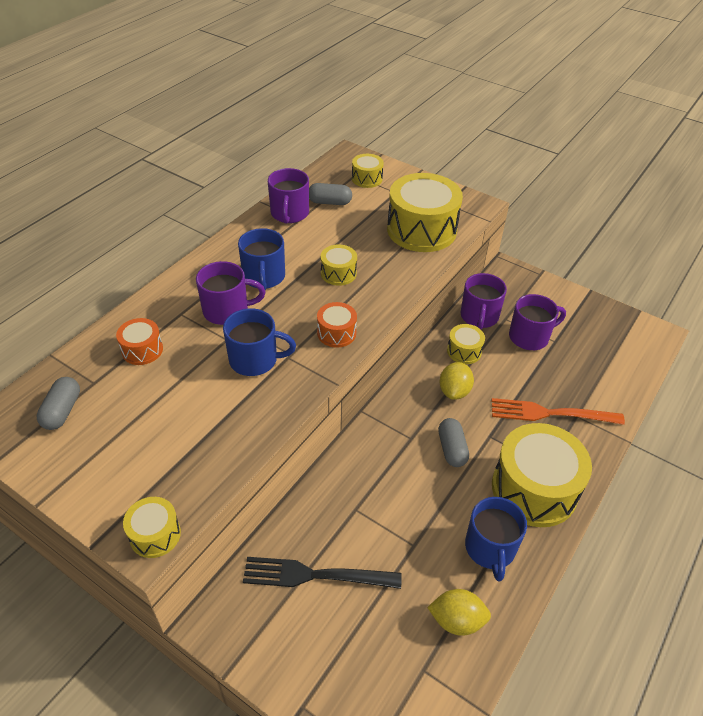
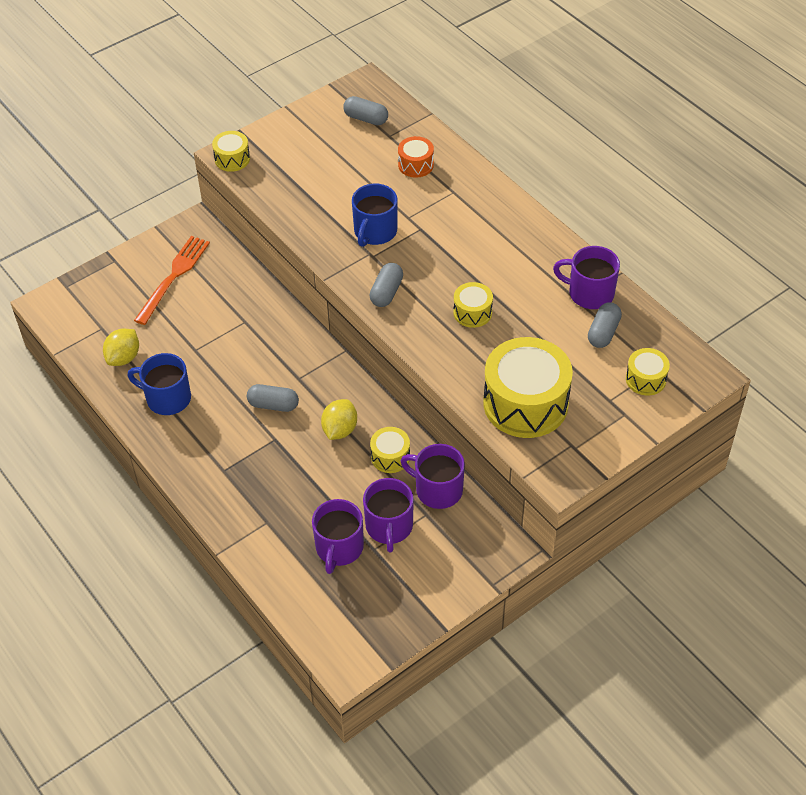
camera: 110 degrees right, 5 degrees up
(227, 310) = (446, 222): purple mug -> purple mug (339, 548)
(264, 277) = (486, 255): blue mug -> none
(314, 575) = (201, 285): black fork -> none
(336, 333) = (386, 292): orange drum -> grey capsule
(454, 391) = (340, 430): yellow lemon -> yellow lemon turned 75 degrees clockwise
(534, 489) = (205, 451): yellow drum -> none
(550, 413) = (279, 500): orange fork -> orange fork (174, 276)

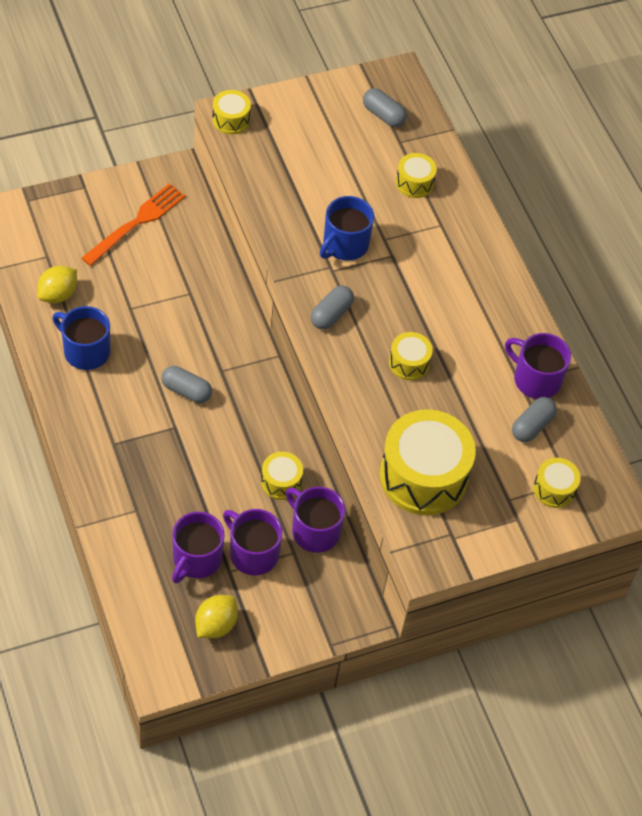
camera: 10 degrees right, 5 degrees up
(340, 430) = (242, 437): yellow lemon -> yellow lemon (215, 625)
(389, 526) = (253, 553): purple mug -> purple mug turned 120 degrees clockwise
(416, 165) = (414, 183): orange drum -> yellow drum

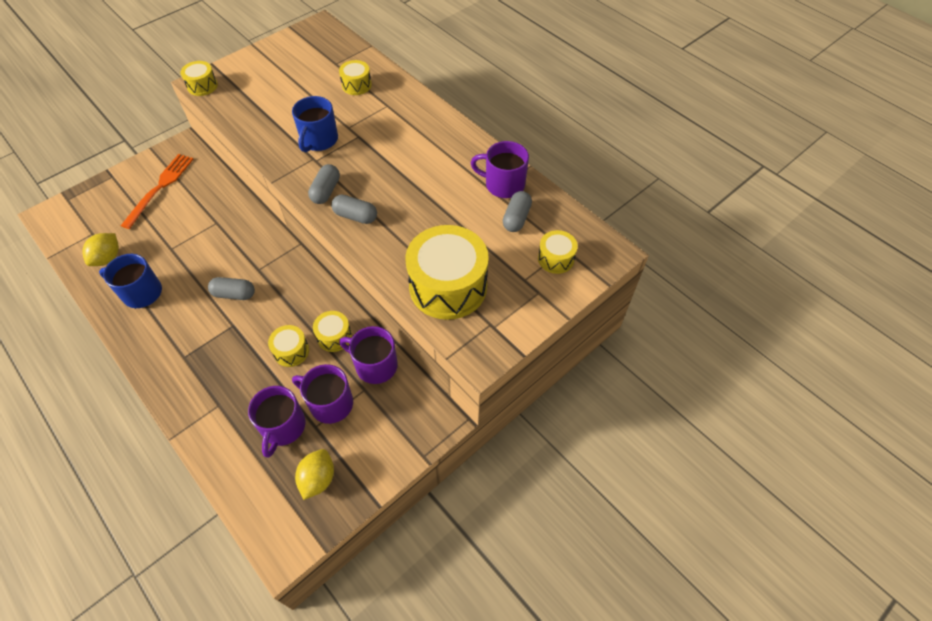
camera: 15 degrees left, 0 degrees up
(383, 115) = (317, 51): grey capsule -> grey capsule (355, 216)
(409, 363) = (401, 205): yellow drum -> yellow drum (291, 351)

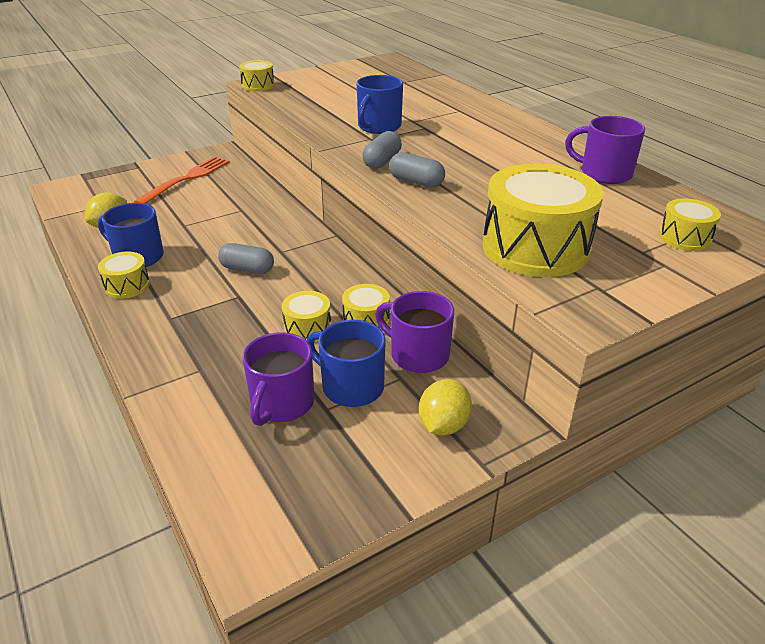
camera: 10 degrees right, 20 degrees down
(318, 479) = (321, 470): yellow lemon -> yellow lemon (443, 425)
(330, 403) = (351, 386): purple mug -> blue mug
(356, 85) = (425, 96): yellow drum -> yellow drum (127, 286)
(516, 218) = (625, 200): grey capsule -> none

